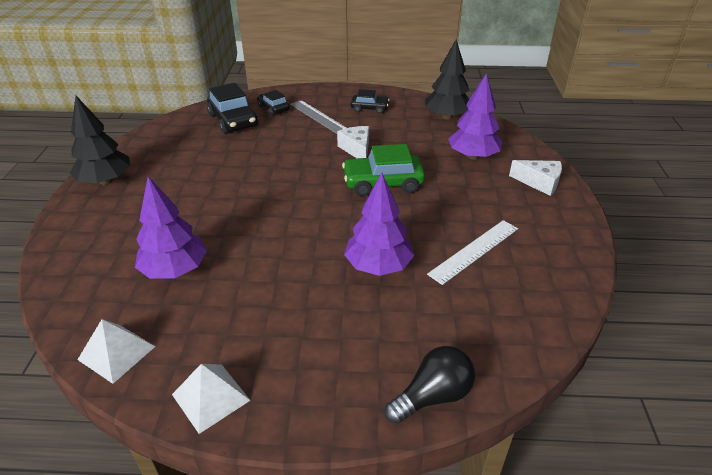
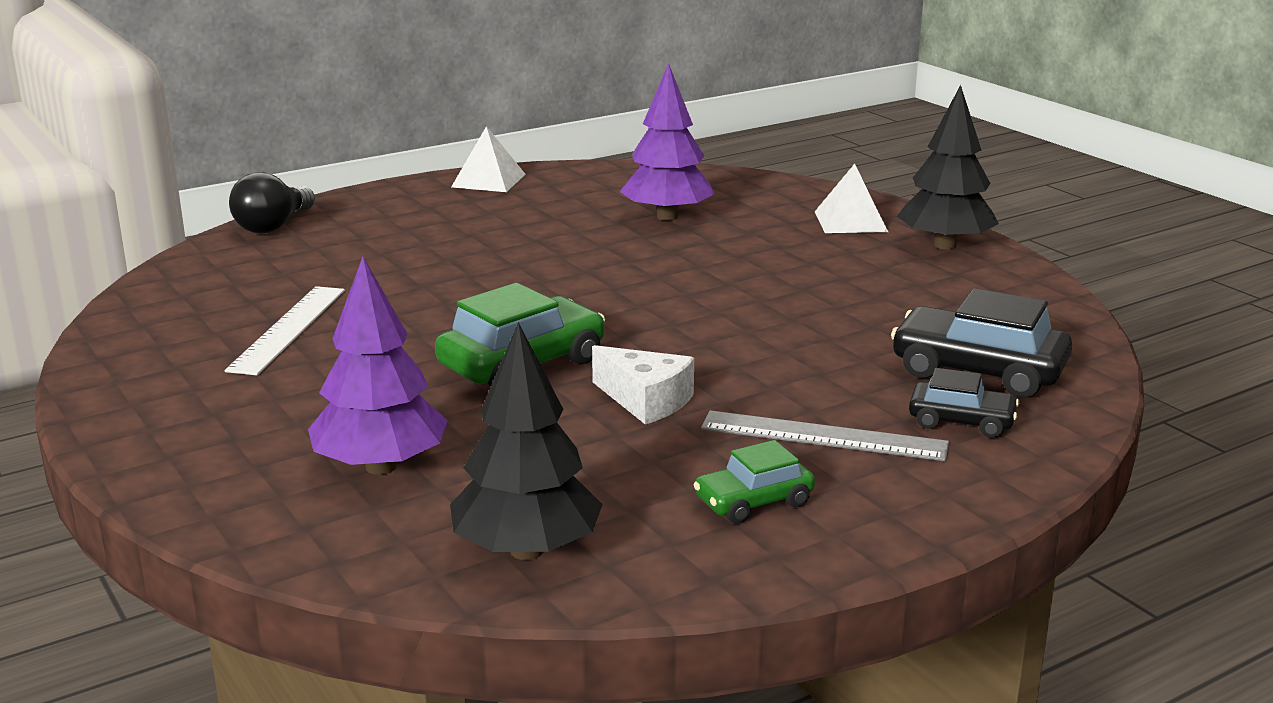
camera: 145 degrees right, 15 degrees down
(116, 352) = (615, 174): white pyramid -> white pyramid (850, 221)
(369, 108) = (753, 501): black car -> green car
(378, 266) = (420, 280): purple tree -> none
(539, 183) = (199, 458): white cheese -> none

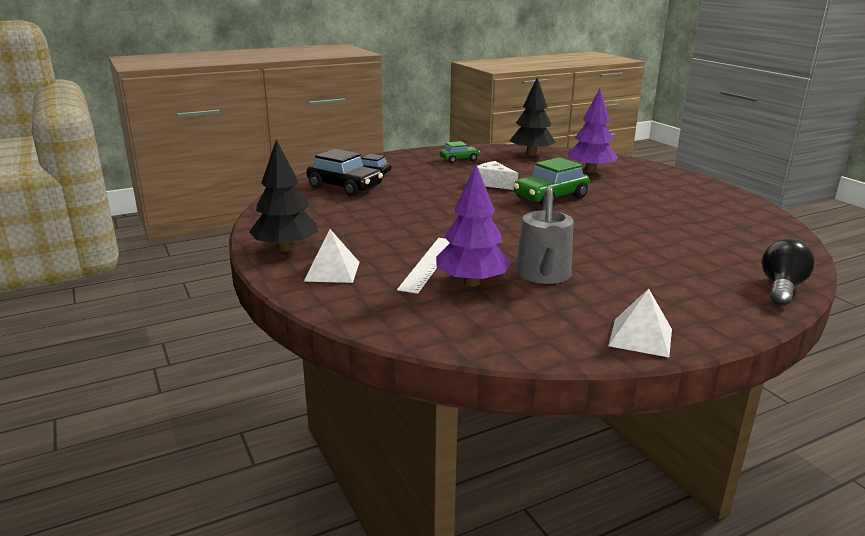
camera: 175 degrees left, 0 degrees up
(288, 329) = (680, 216): white ruler -> white ruler (429, 264)
(573, 227) = (544, 275): none -> grey watering can
(823, 436) = (426, 172): grey ruler -> none

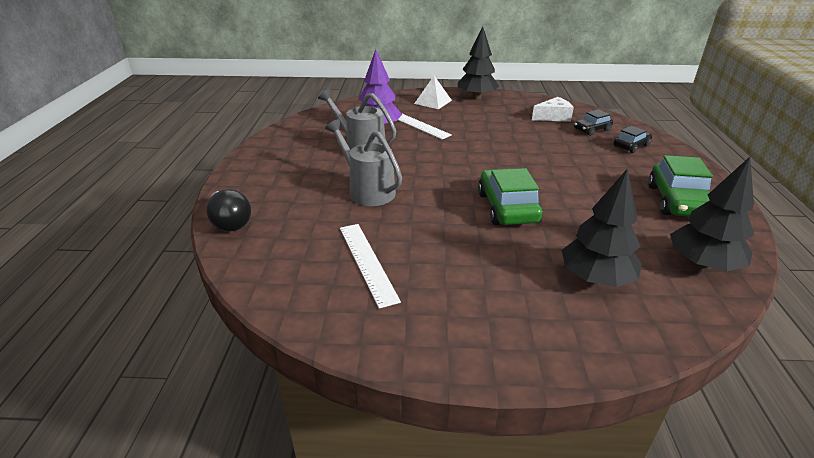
camera: 120 degrees right, 10 degrees up
(345, 187) = (591, 129): black car -> black car, size x0.58
(459, 159) = (677, 201): green car -> green car, size x1.72
(493, 183) = (570, 193): white cheese -> white cheese (553, 117)
(590, 171) = (595, 278): purple tree -> black tree
(618, 247) = (367, 190): none -> grey watering can
(640, 337) = (267, 148): white pyramid -> none
(700, 222) = (367, 262): none -> white ruler

